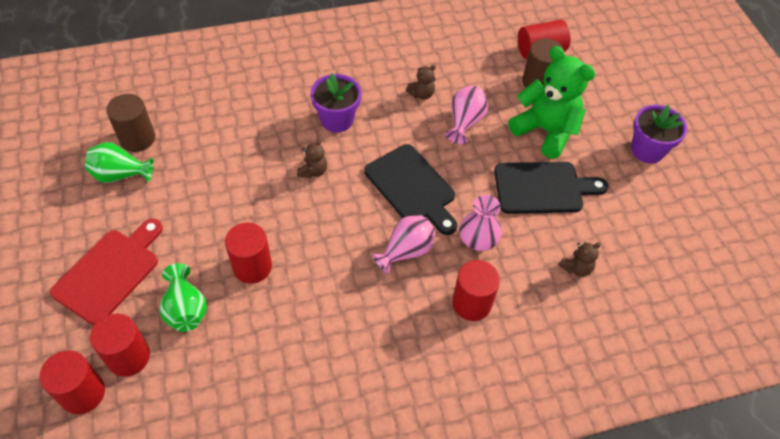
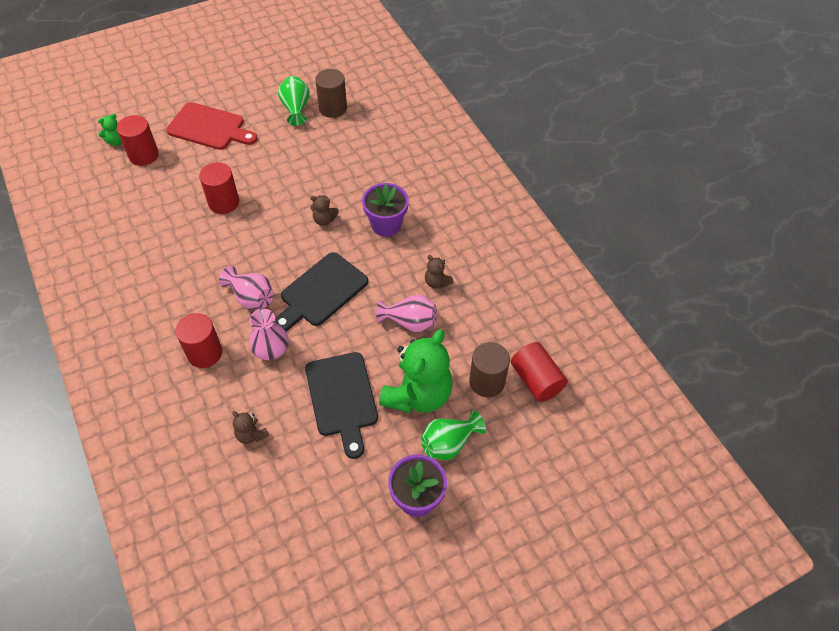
camera: 80 degrees right, 0 degrees up
(83, 393) = (116, 141): red cylinder -> green teddy bear
(186, 309) = (183, 174): green vase -> green vase (449, 443)

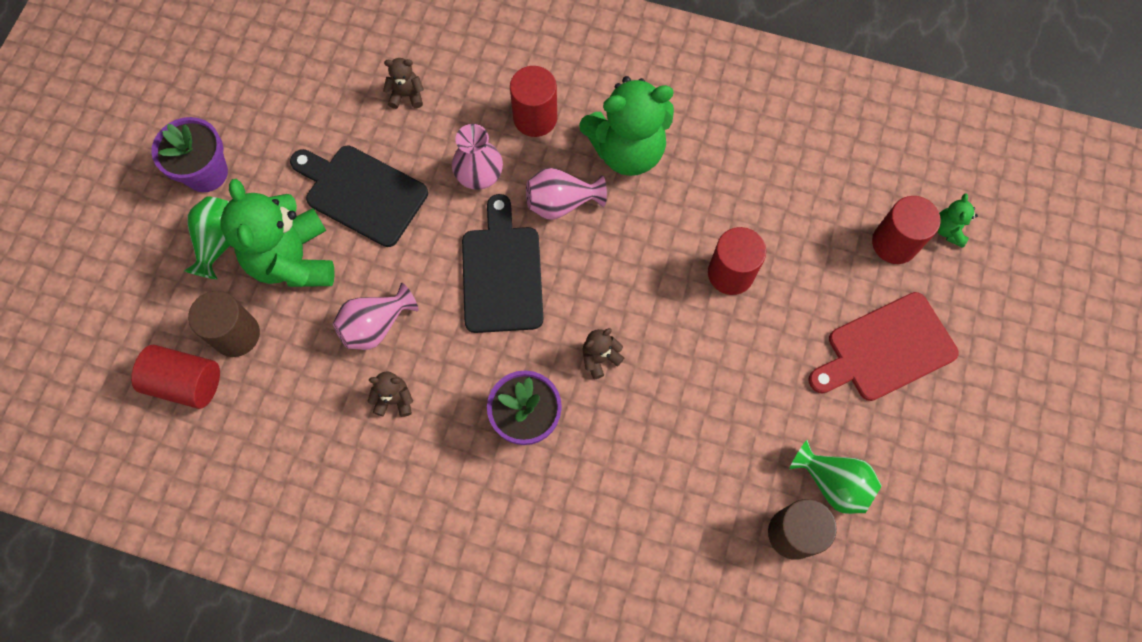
camera: 135 degrees right, 15 degrees up
(186, 293) = (627, 150): none -> green teddy bear

